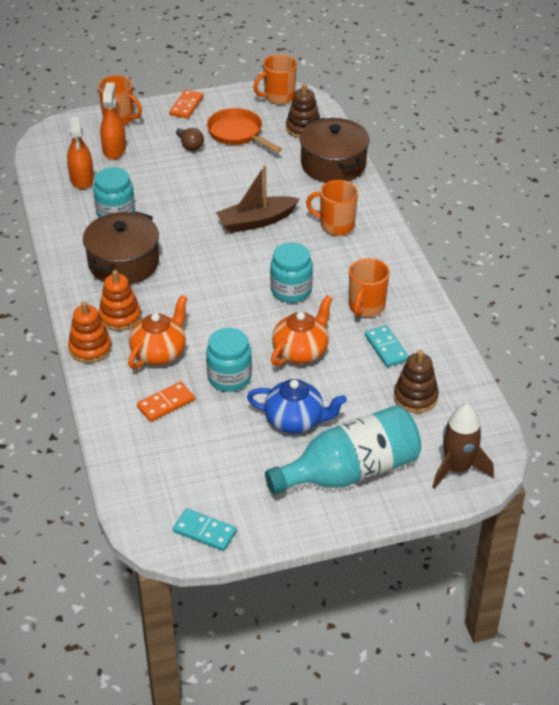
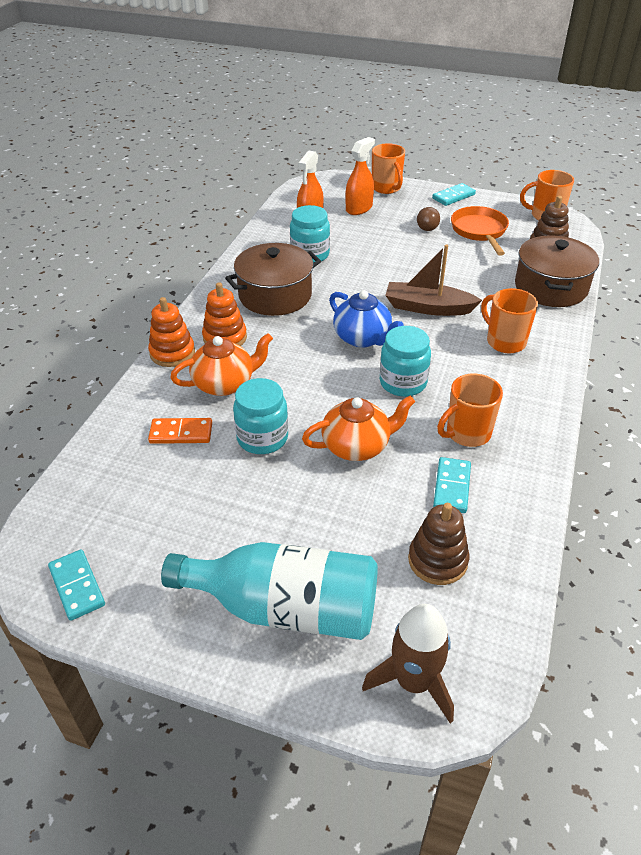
camera: 35 degrees right, 0 degrees up
(186, 106) = (453, 196): orange domino -> turquoise domino
(295, 420) = (283, 516): blue teapot -> blue teapot (363, 338)

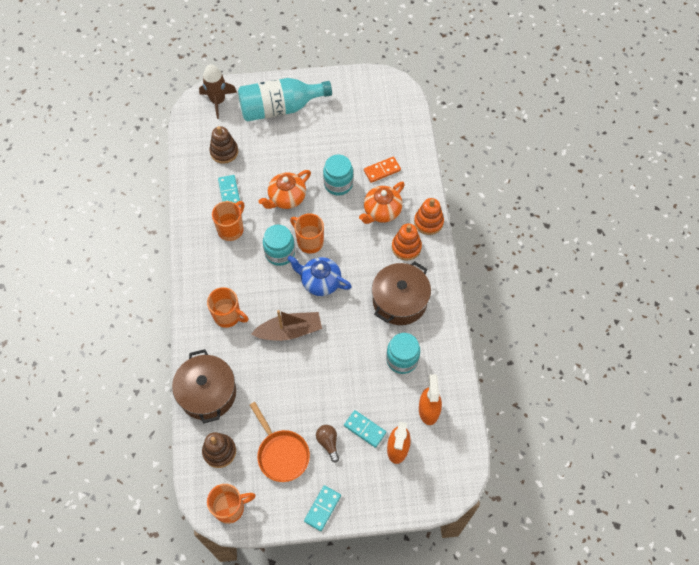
camera: 155 degrees right, 20 degrees up
(77, 586) = (370, 85): turquoise domino -> turquoise domino (364, 429)
(386, 188) = (389, 497): orange mug -> orange mug (309, 242)

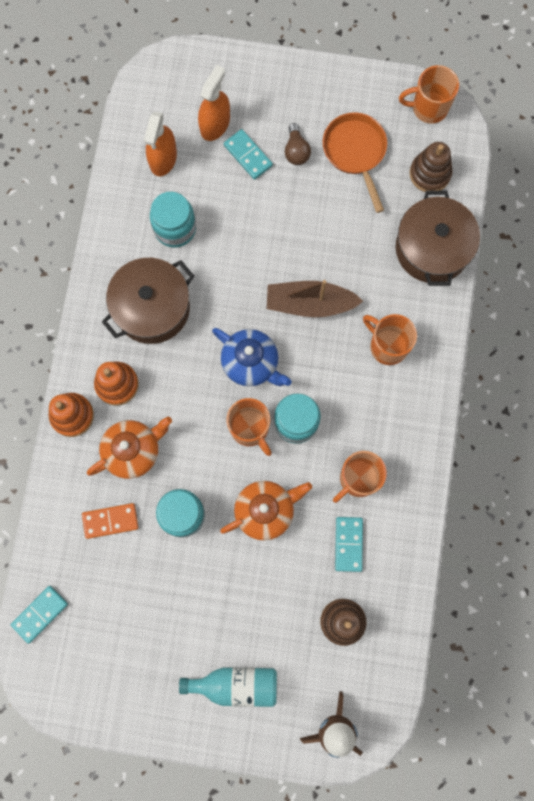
camera: 165 degrees left, 15 degrees up
(280, 108) = (236, 684): turquoise bottle -> turquoise bottle, size x0.63
(322, 508) = (322, 81): turquoise domino -> turquoise domino (40, 614)

